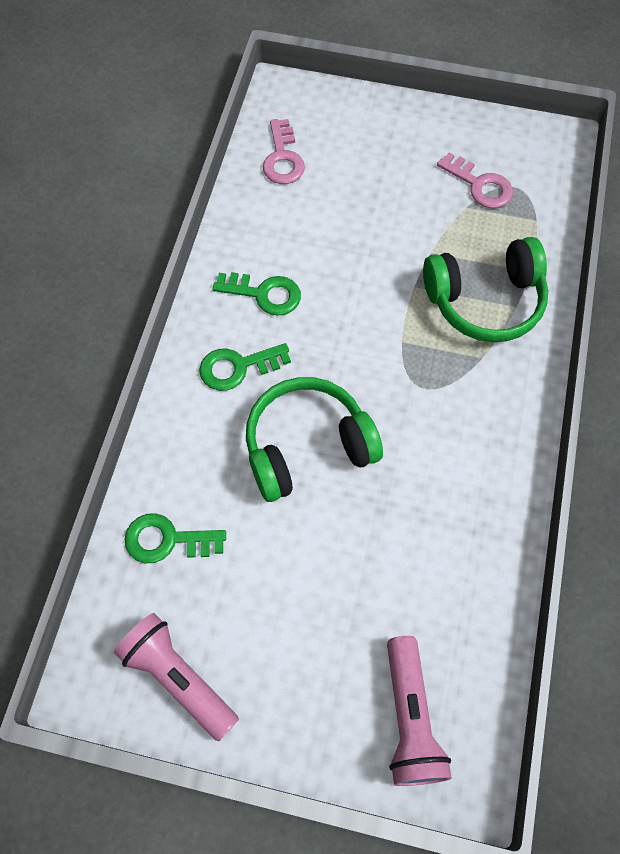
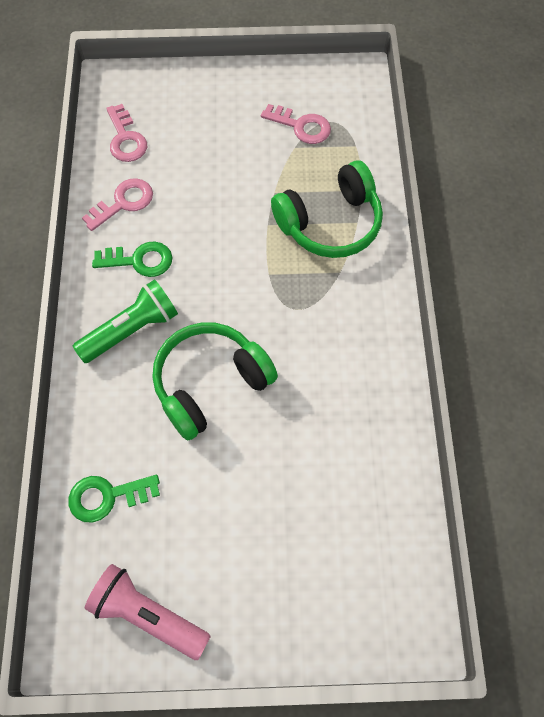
camera: 15 degrees left, 0 degrees up
(237, 367) = (132, 330): green key -> green flashlight
(263, 227) = (124, 202): none -> pink key
(410, 718) = (356, 593): pink flashlight -> none

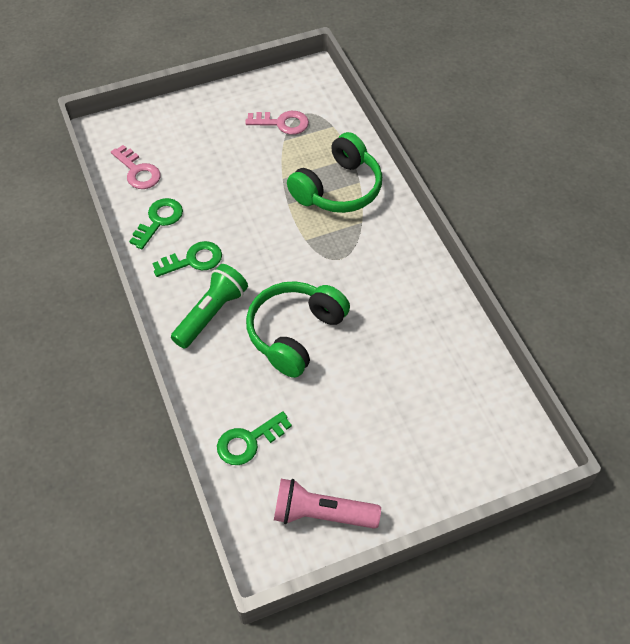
camera: 20 degrees left, 10 degrees down
(124, 202) = (159, 220): pink key -> green key

